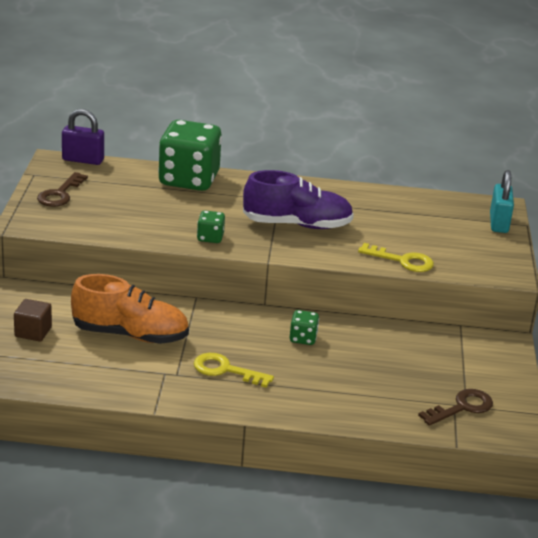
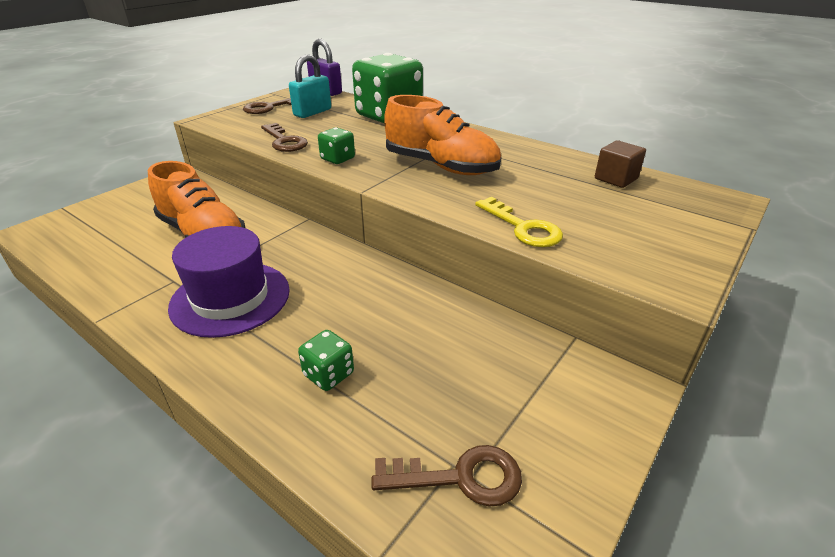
camera: 35 degrees right, 5 degrees up
(33, 332) = (136, 210): brown cube -> brown cube (616, 179)
(139, 231) = (284, 141): none -> brown key
(225, 370) = (230, 298): yellow key -> purple hat
(297, 224) = (441, 166): purple shoe -> orange shoe
(303, 338) = (356, 290): green dice -> green dice (328, 374)
(498, 223) = (707, 217): turquoise padlock -> turquoise padlock (312, 112)

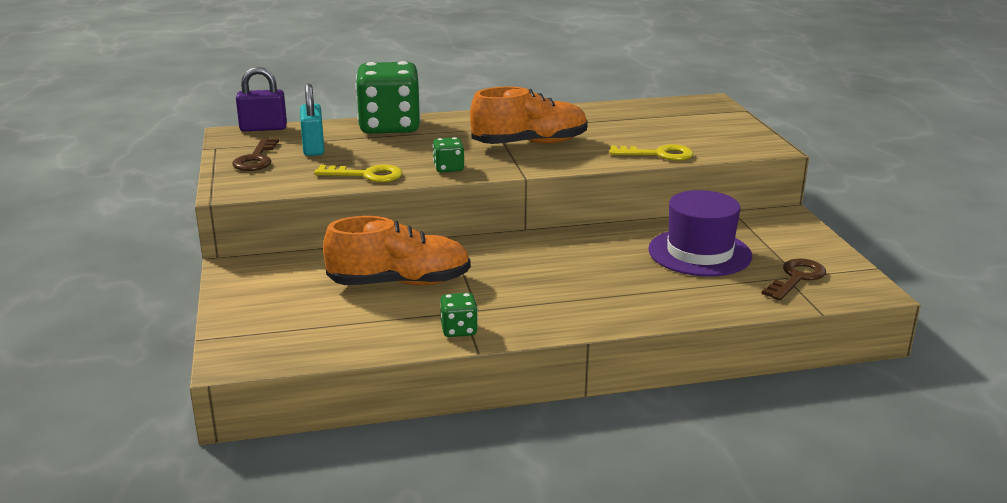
camera: 50 degrees left, 10 degrees down
(230, 298) = (528, 295): purple hat -> purple hat (699, 253)
(284, 141) = (367, 175): brown key -> yellow key
(328, 374) = (670, 286): green dice -> green dice (459, 330)
(616, 179) = (640, 111): brown cube -> none

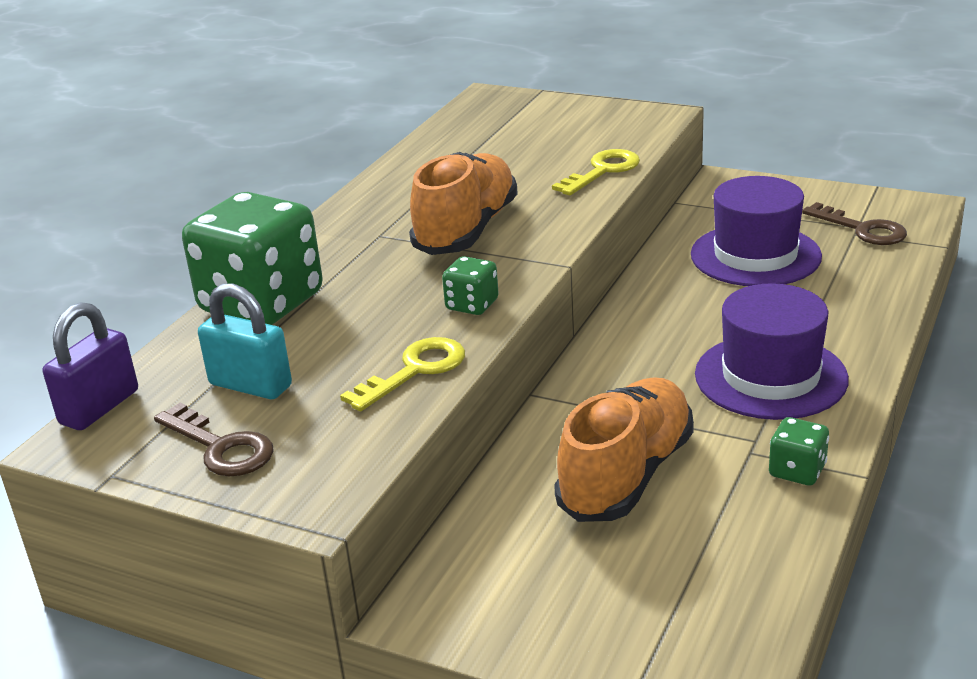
camera: 50 degrees left, 5 degrees up
(554, 296) = (770, 376): none -> purple hat
(796, 278) = (862, 229): brown key -> brown key turned 150 degrees clockwise

